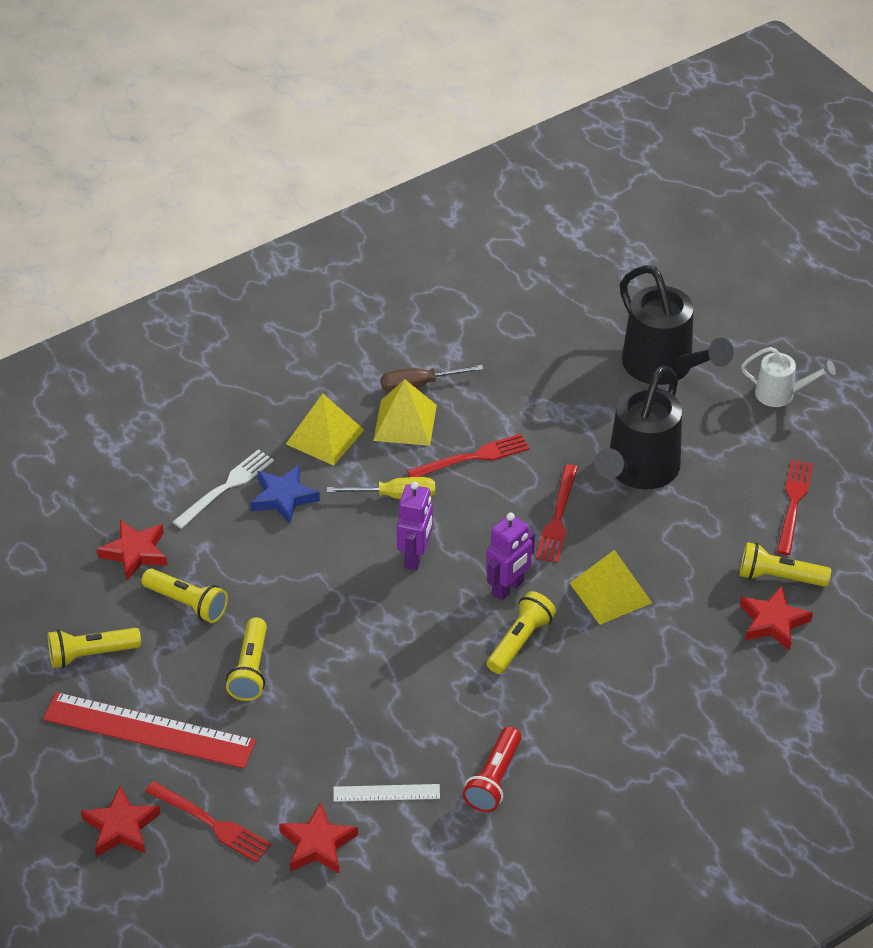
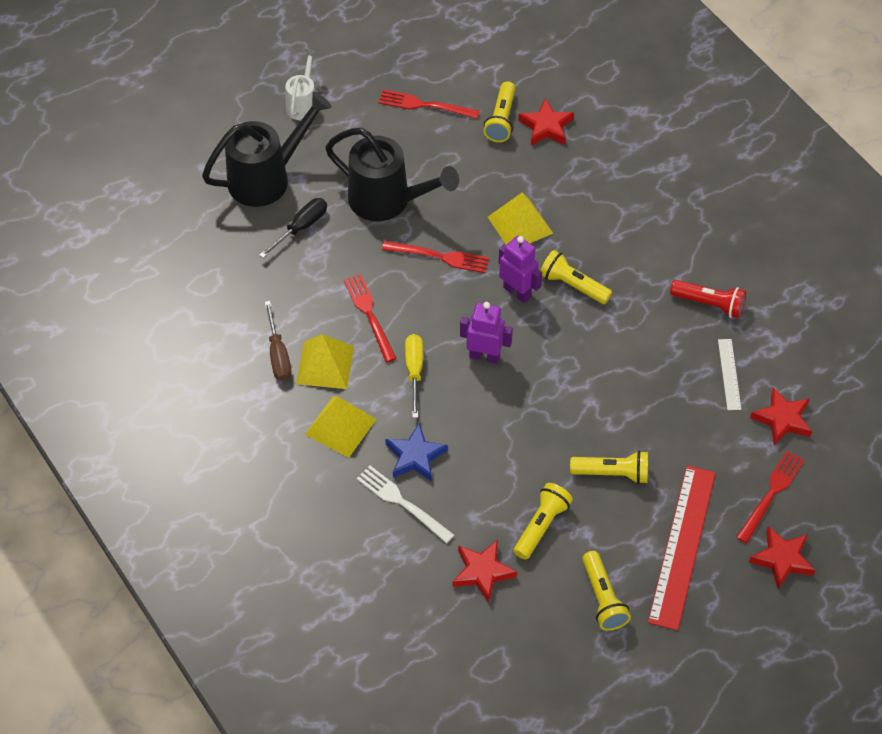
camera: 90 degrees left, 10 degrees up
(594, 398) = (301, 227): none -> black screwdriver

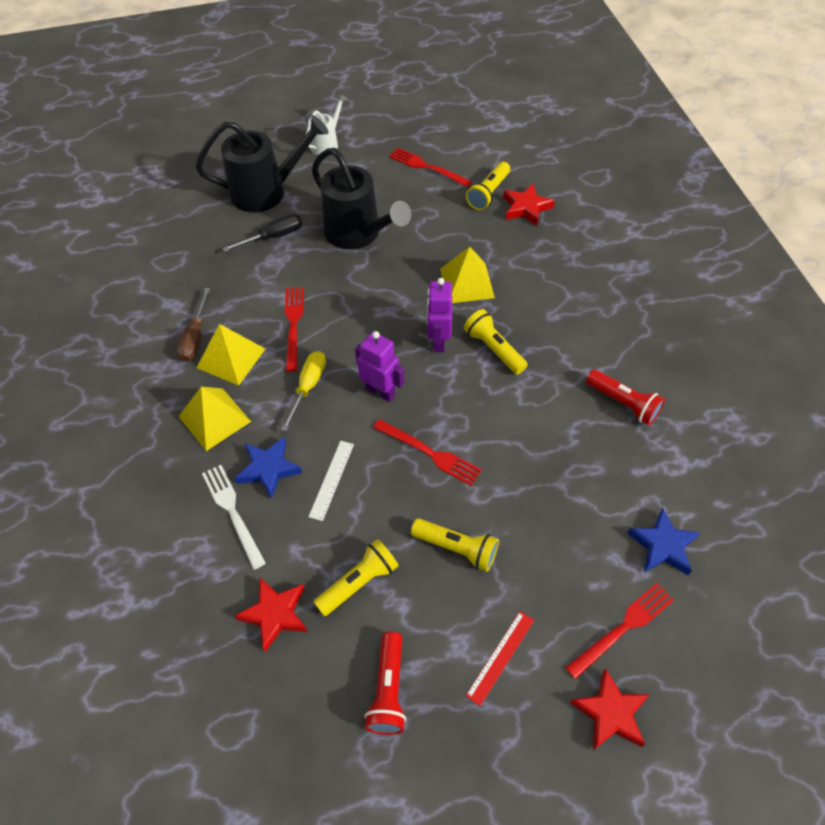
camera: 20 degrees right, 0 degrees up
(440, 257) = (381, 291): red fork -> red fork (430, 453)
(517, 292) = (438, 341): purple robot -> purple robot turned 150 degrees counterclockwise
(603, 598) = (388, 690): yellow flashlight -> red flashlight
(682, 546) = (500, 657): red ruler -> red ruler, size x0.49
(729, 374) = (620, 480): white ruler -> white ruler (332, 479)
(782, 419) = (662, 546): red star -> blue star

